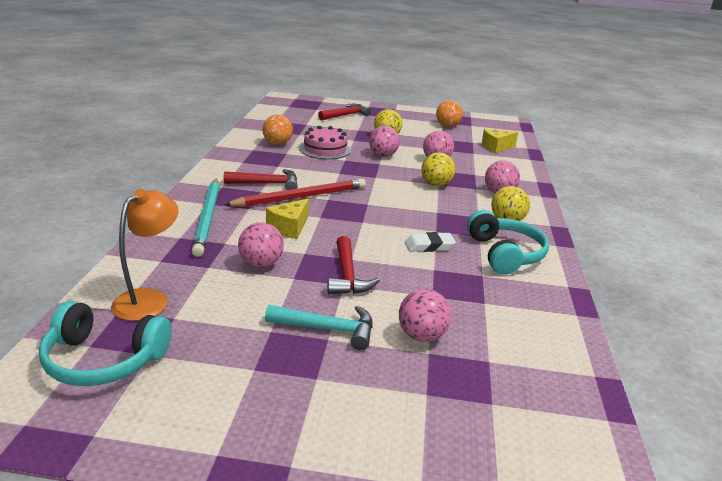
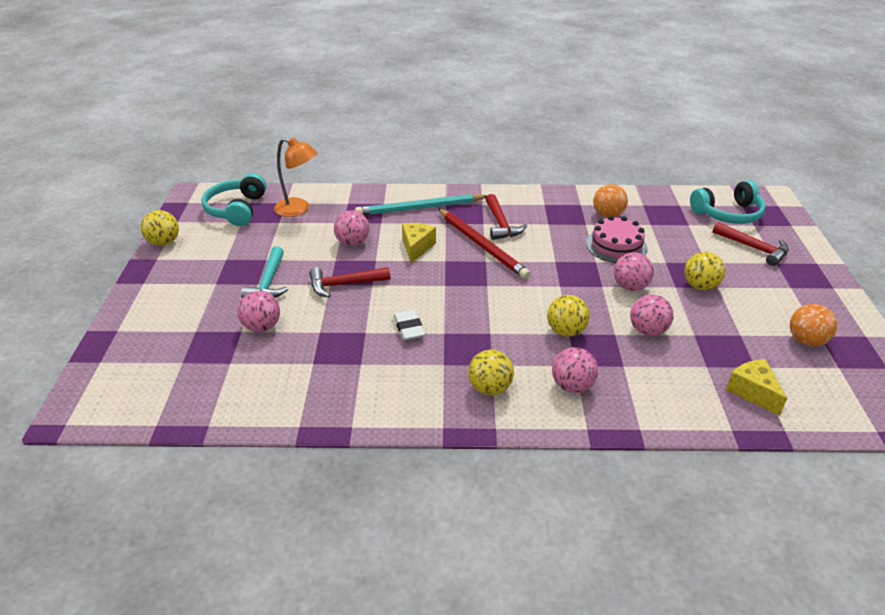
camera: 85 degrees right, 10 degrees up
(165, 448) = (164, 242): none -> yellow ball
(289, 228) = (416, 247): yellow cheese -> yellow cheese turned 75 degrees clockwise
(505, 254) = (408, 382): turquoise headphones -> turquoise headphones (728, 214)

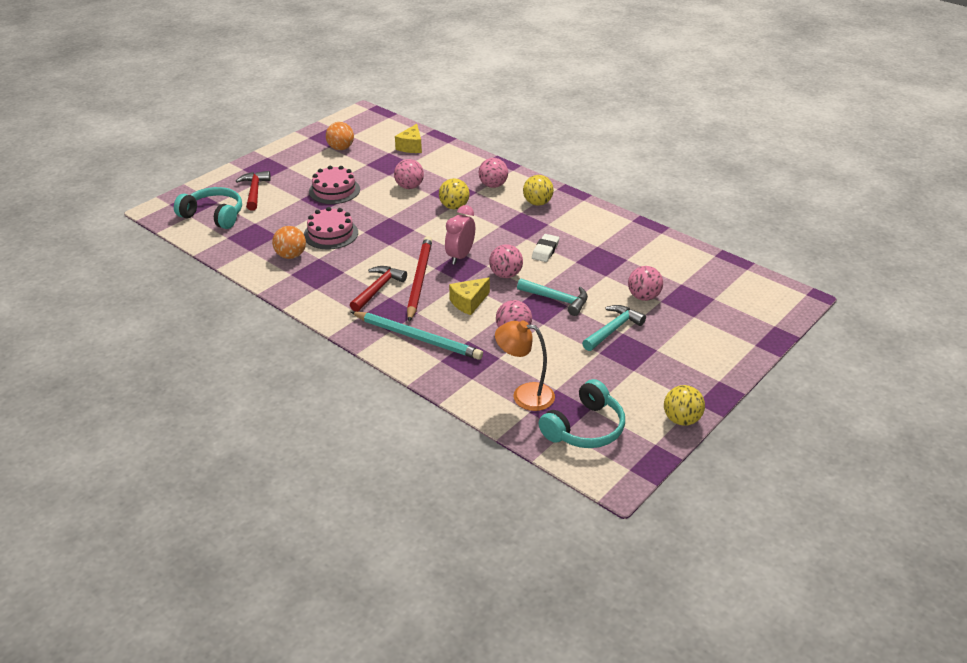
camera: 140 degrees left, 0 degrees up
(298, 209) = (524, 395): orange lamp -> orange lamp turned 45 degrees counterclockwise
(344, 284) = (557, 299): red hammer -> turquoise hammer
(479, 281) = (460, 256): none -> pink clock
(630, 287) = (374, 209): pink ball -> pink ball (505, 275)
(700, 286) = (334, 190): yellow ball -> pink cake

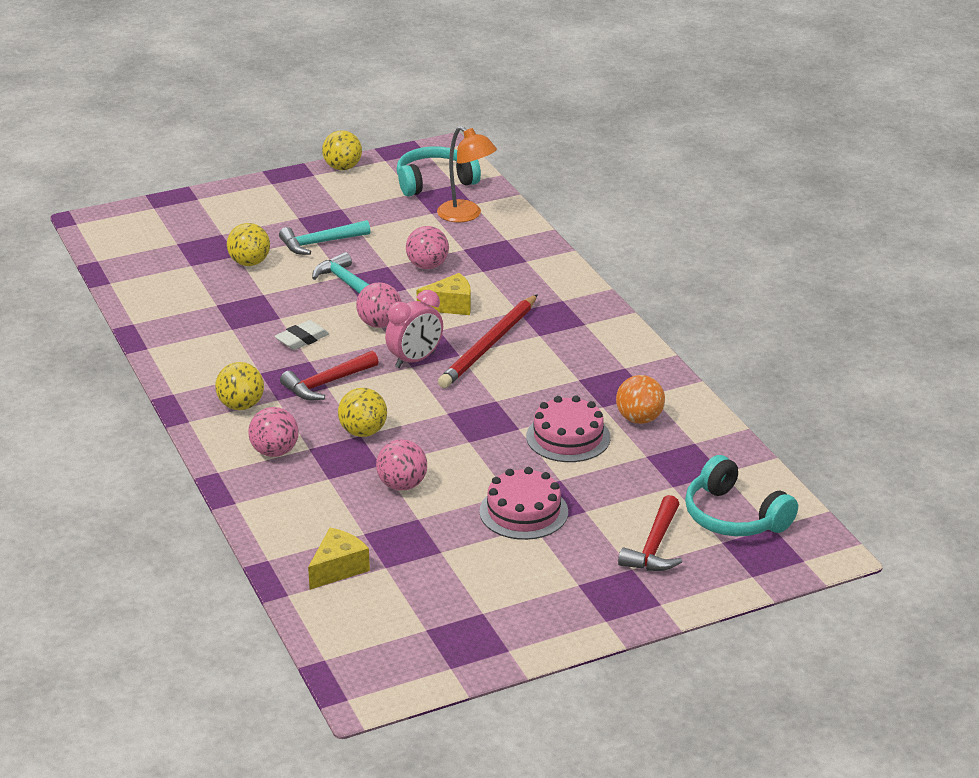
camera: 155 degrees left, 5 degrees down
(341, 148) = (463, 602): orange ball -> none
(378, 289) = (547, 347): red hammer -> red hammer (327, 383)
(417, 338) = (535, 286): turquoise pencil -> none
(643, 297) = (249, 263): pink ball -> yellow ball

